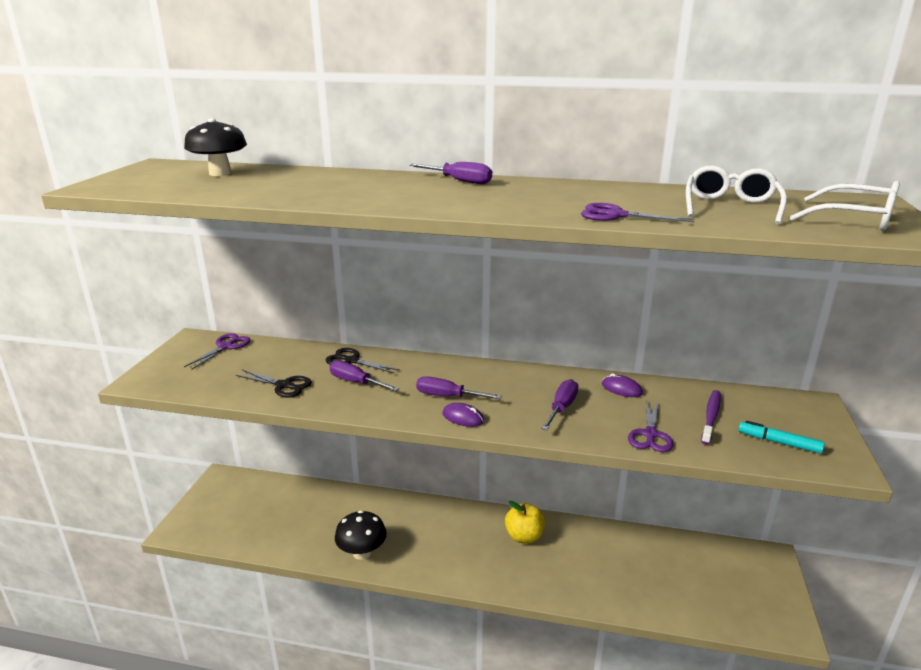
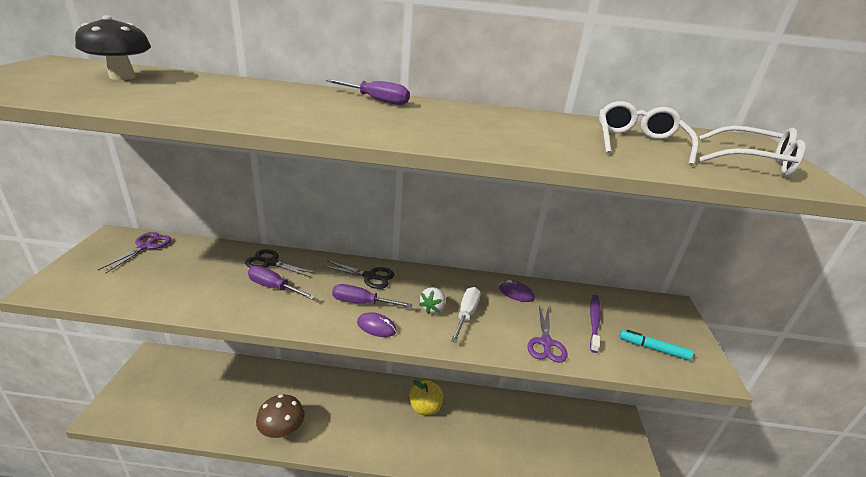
camera: 10 degrees left, 5 degrees up
(284, 385) = (201, 291): black scissors -> black scissors (370, 276)
(362, 553) = (282, 430): black mushroom -> brown mushroom
(524, 402) = (432, 308): none -> white strawberry
(561, 408) = (466, 314): purple screwdriver -> white screwdriver
(616, 215) = (537, 149): purple scissors -> none

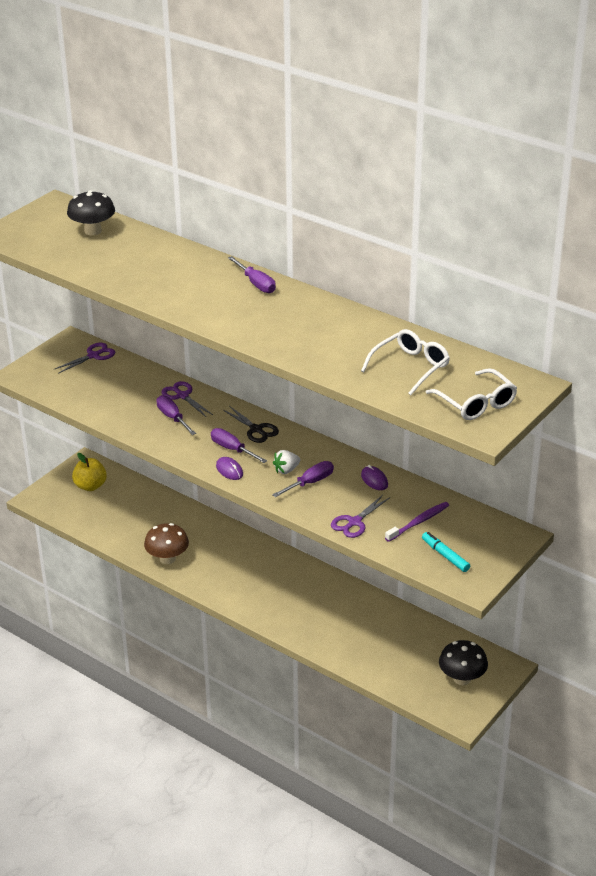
camera: 35 degrees right, 5 degrees up
(270, 263) = (182, 396): black scissors -> purple scissors
(425, 407) = (306, 586): yellow apple -> yellow apple (90, 486)
(466, 314) = (310, 483): white screwdriver -> purple screwdriver
(606, 445) = (462, 678): none -> black mushroom

